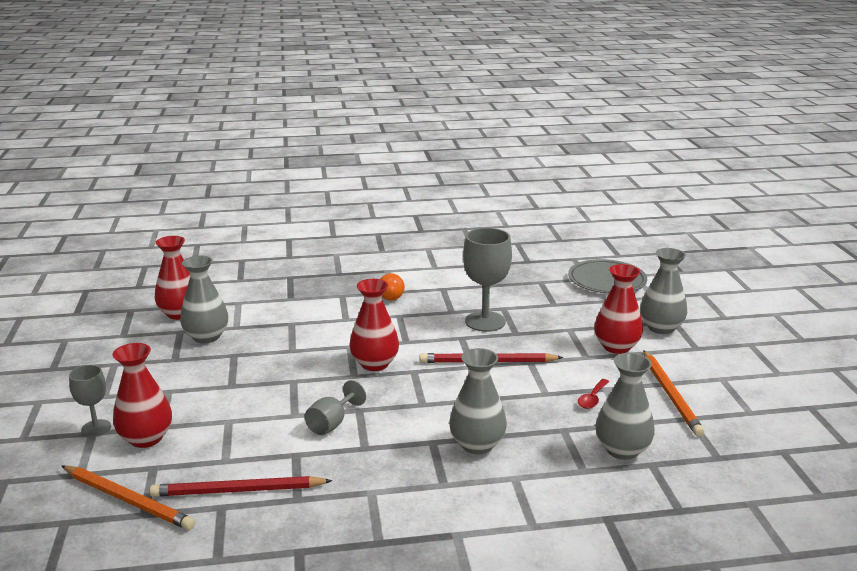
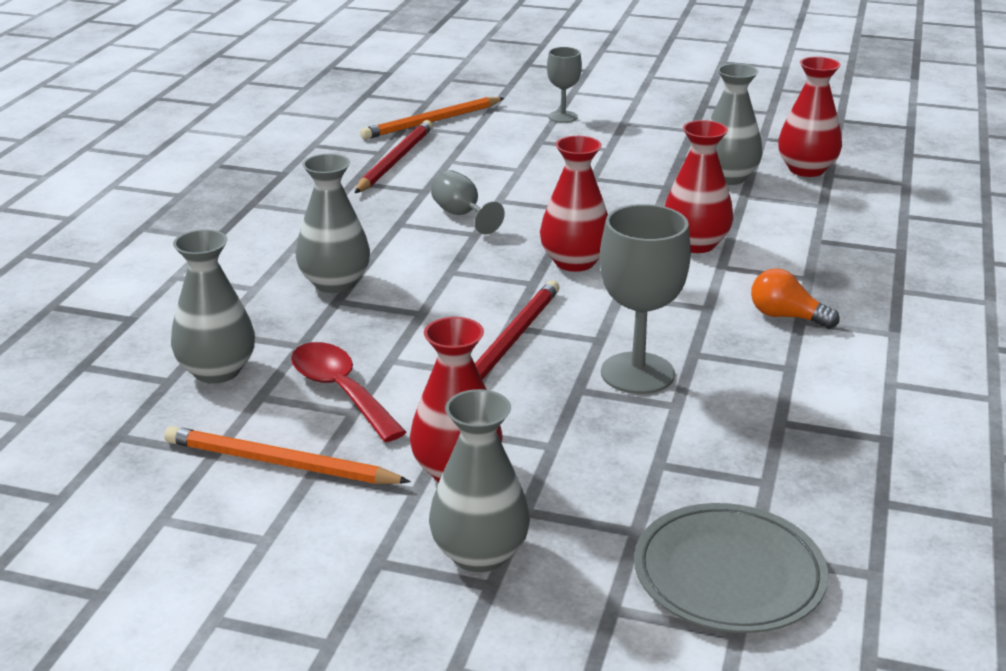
camera: 115 degrees right, 5 degrees up
(146, 438) = (524, 134): red vase -> red vase (695, 244)
(592, 399) = (340, 391): red spoon -> red spoon, size x1.81

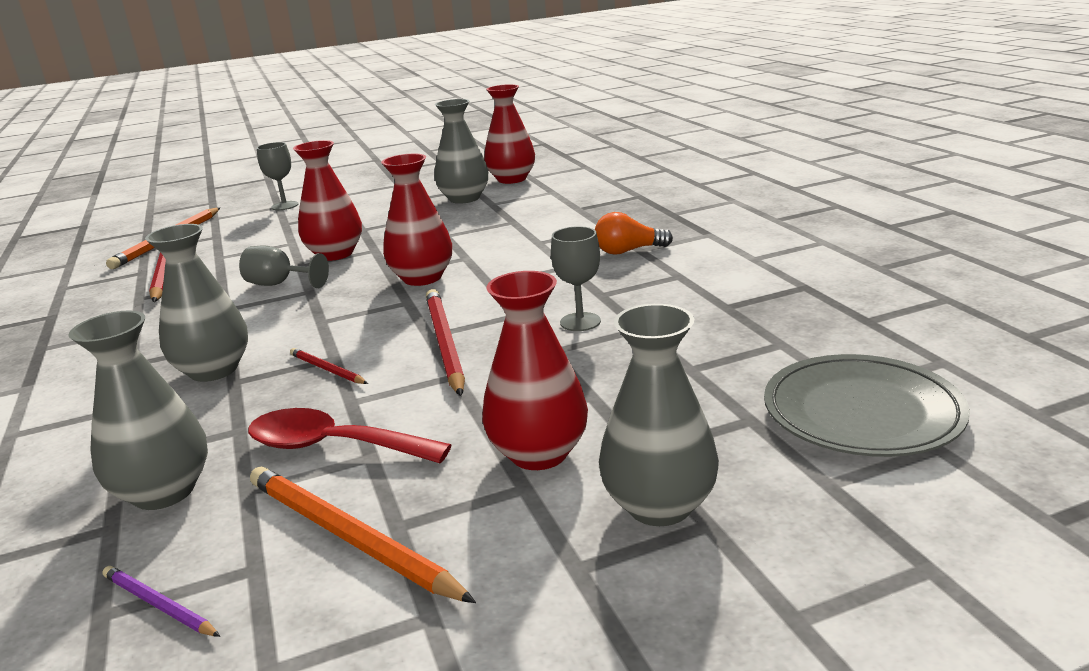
camera: 35 degrees left, 5 degrees down
(148, 447) = (158, 605): none -> purple pencil
(280, 463) = (349, 537): orange pencil -> orange pencil turned 60 degrees clockwise
(405, 322) = (327, 369): none -> red pencil
(637, 373) = (580, 322): grey goblet -> grey goblet, size x0.57
(695, 244) = (499, 237): red vase -> red vase (335, 254)

